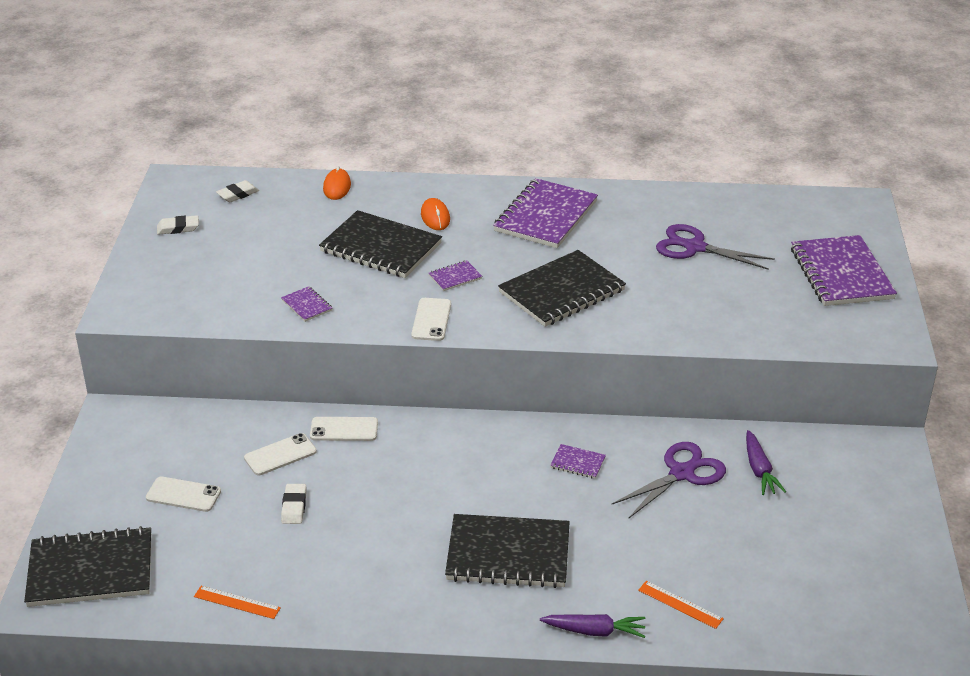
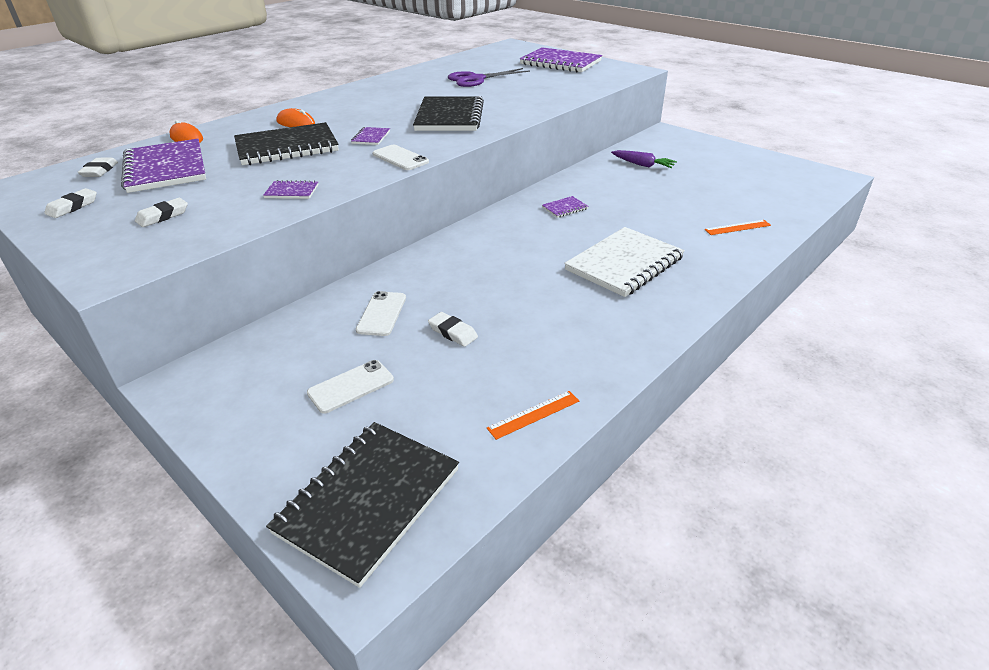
camera: 50 degrees left, 0 degrees up
(207, 275) = (163, 216): none -> white eraser
(344, 429) = (399, 274): white phone -> none
(508, 554) = (624, 264): black notebook -> white notebook
(545, 216) = (368, 98): purple notebook -> purple notebook (166, 168)
(594, 631) = (736, 263): purple carrot -> none
(681, 473) = (617, 184): purple scissors -> none

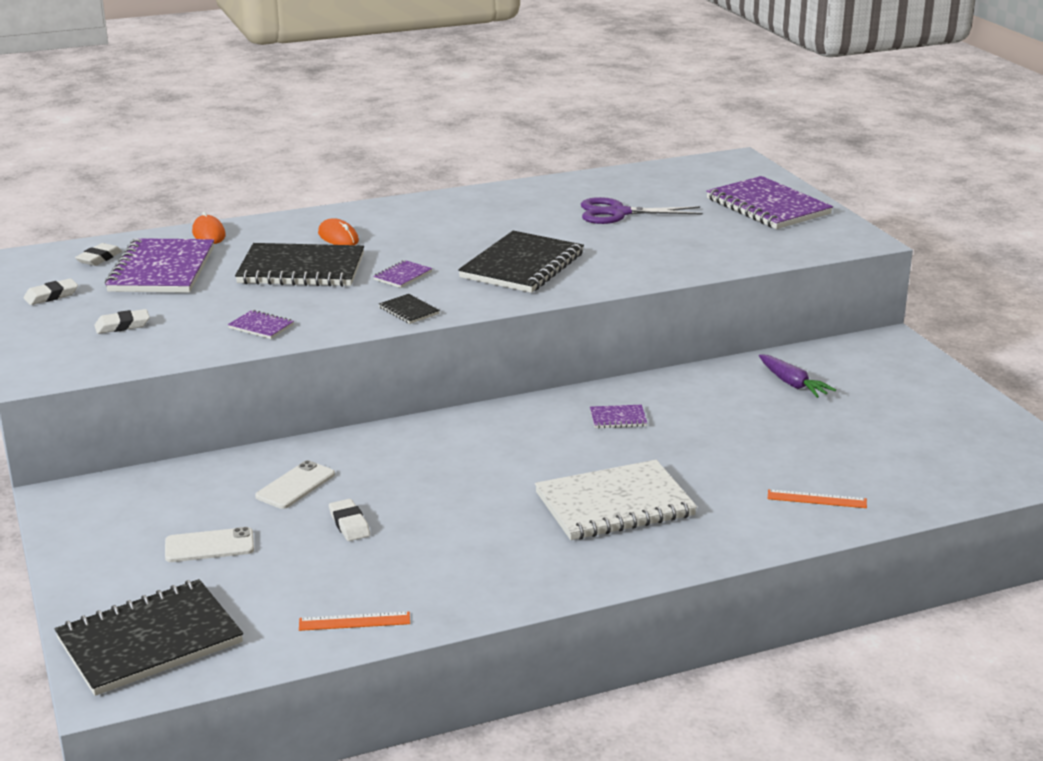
camera: 25 degrees right, 10 degrees down
(400, 158) = (409, 311): white phone -> black notebook

